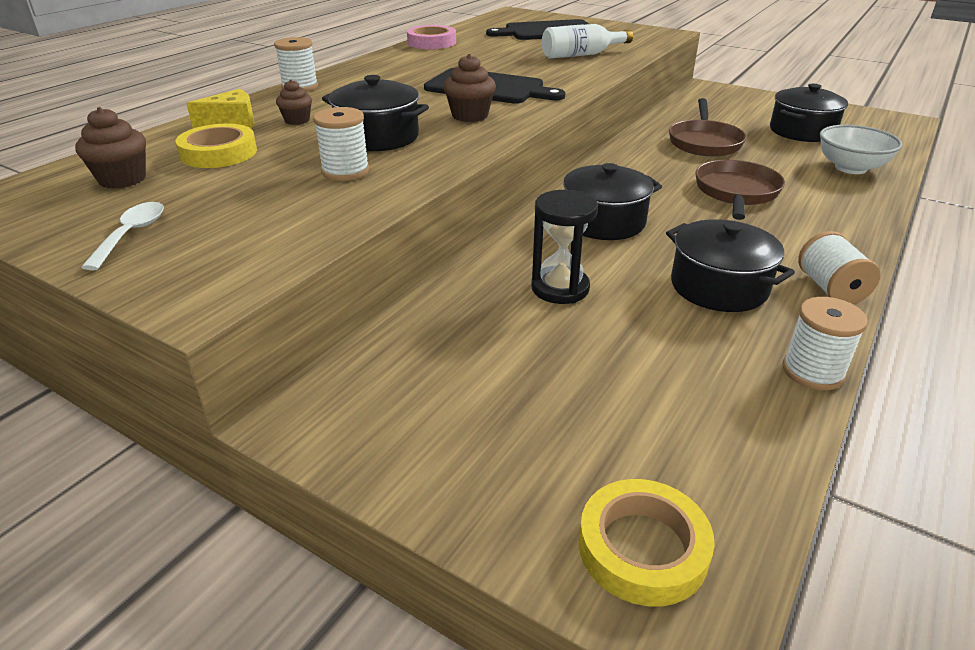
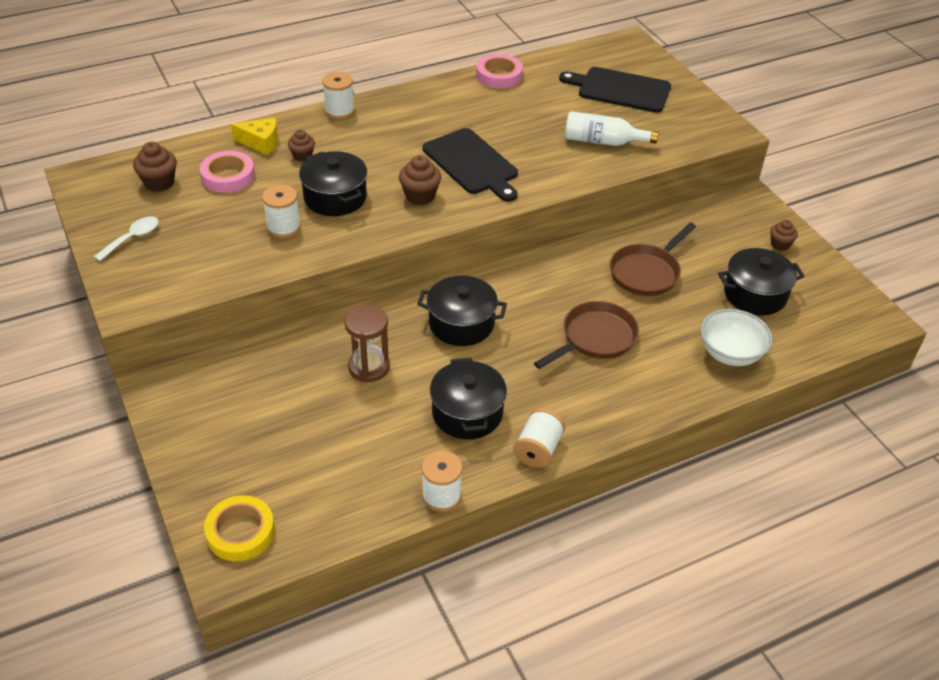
camera: 30 degrees right, 10 degrees up
(219, 153) = (228, 176): yellow tape -> pink tape
(560, 288) = (369, 367): black hourglass -> brown hourglass
(768, 103) = (780, 244): none -> brown cupcake

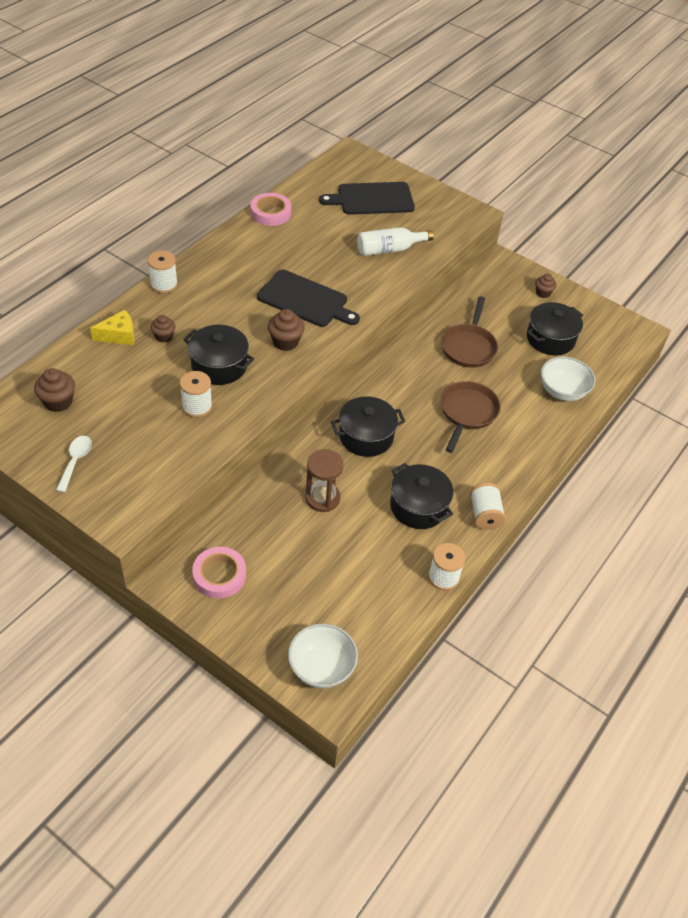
camera: 30 degrees left, 5 degrees up
(228, 176) = (114, 376): pink tape -> pink tape (219, 575)
(240, 532) = (321, 667): yellow tape -> white bowl

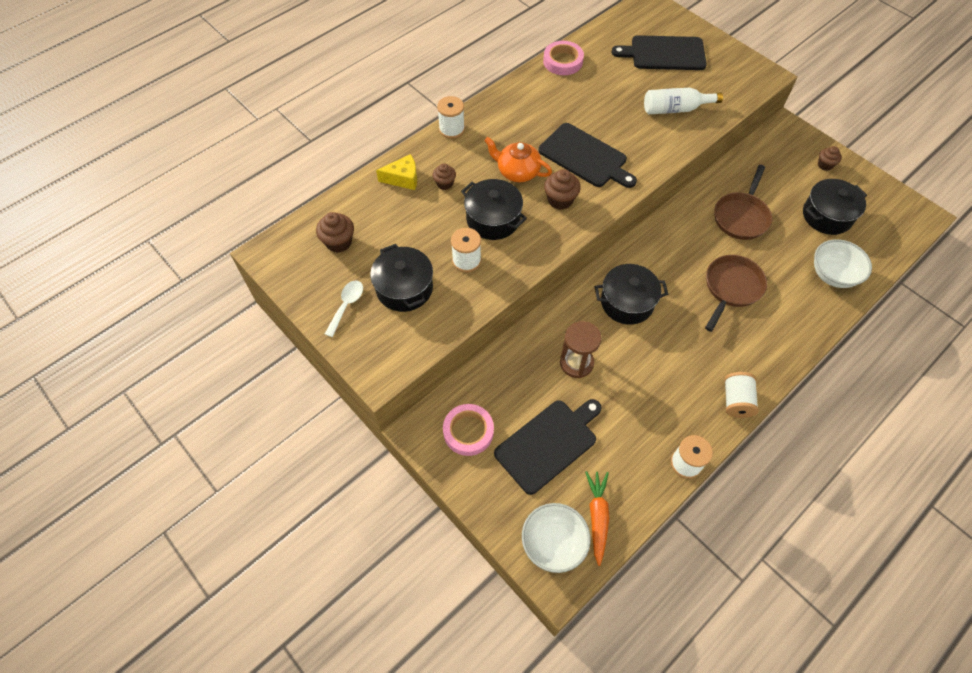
camera: 15 degrees right, 10 degrees up
(238, 319) = (517, 171): none -> orange teapot
(304, 576) = (548, 443): none -> black cutting board
(362, 637) = (597, 516): none -> orange carrot
(418, 506) = (670, 383): black pot -> black pot (404, 288)

